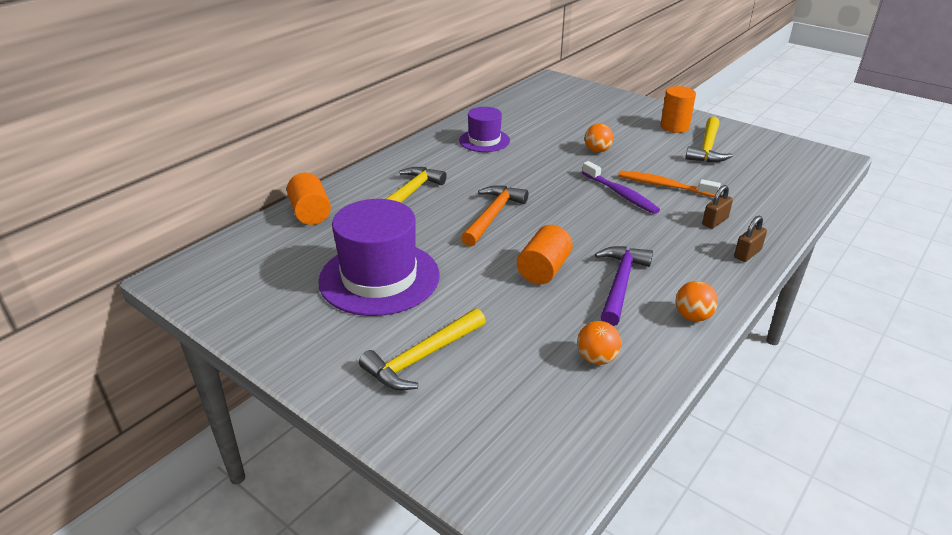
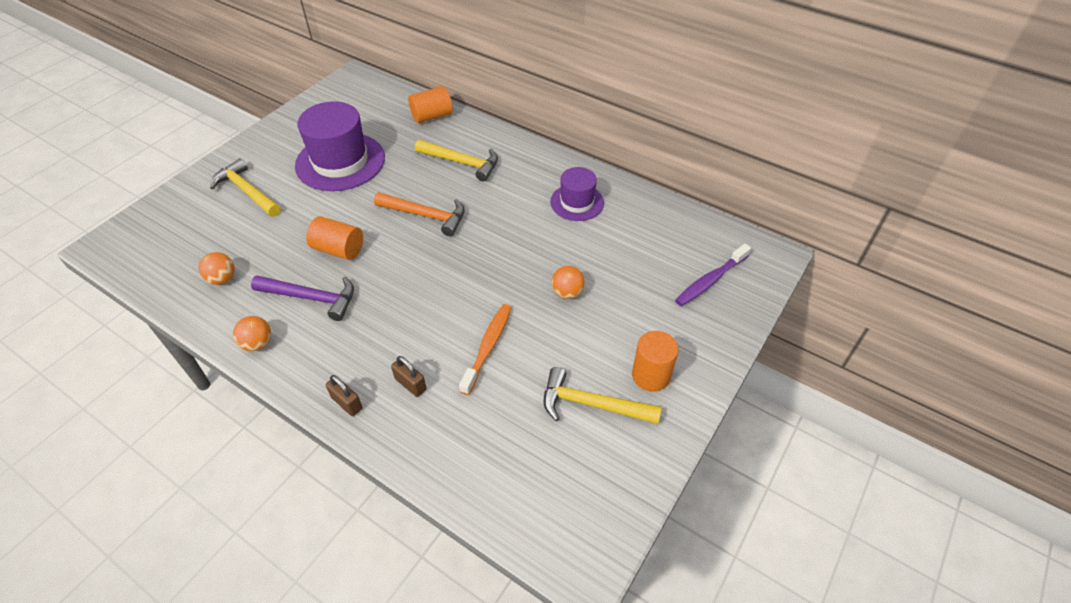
camera: 85 degrees right, 15 degrees up
(621, 194) = (467, 308): purple toothbrush -> purple toothbrush (710, 280)

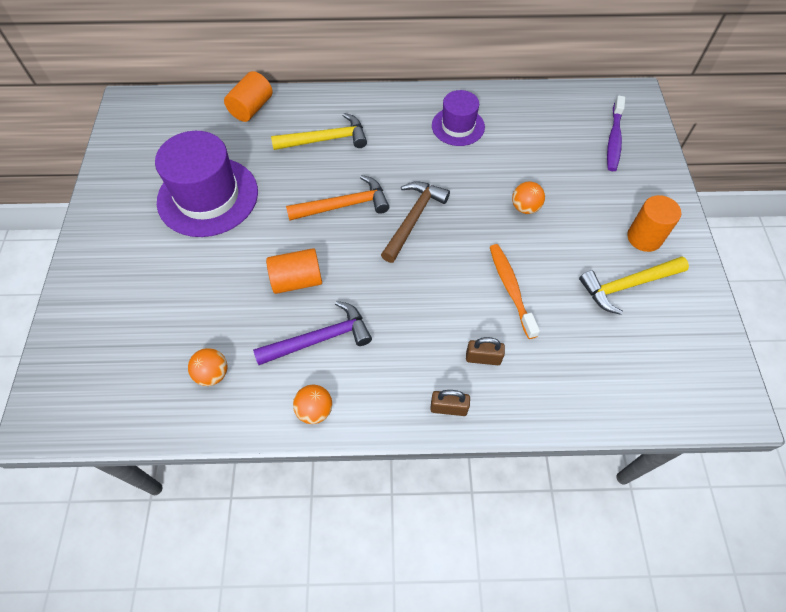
camera: 35 degrees left, 10 degrees up
(247, 191) = (141, 276): yellow hammer -> none
(467, 252) = (413, 219): none -> brown hammer

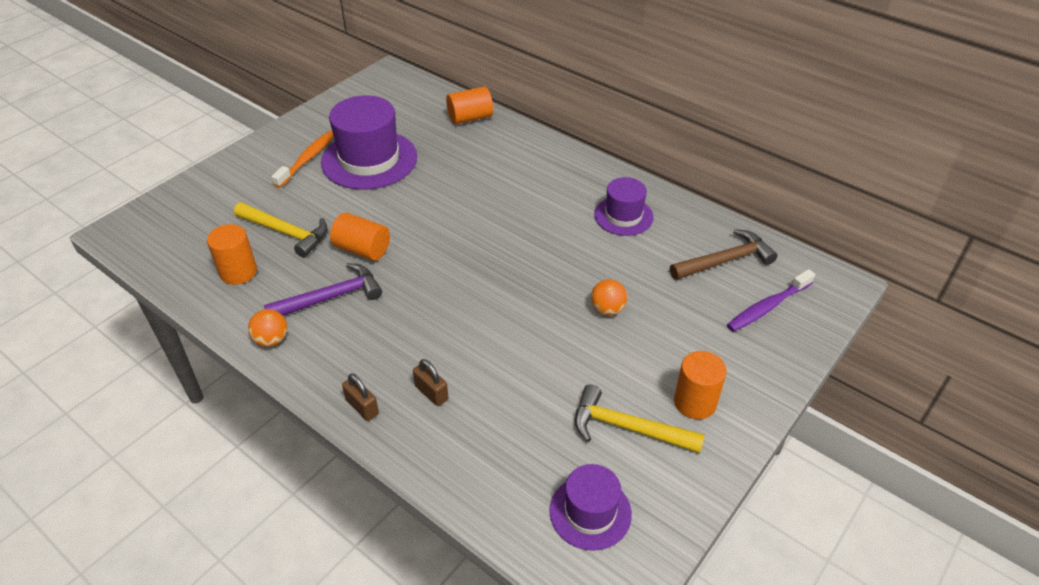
camera: 40 degrees right, 15 degrees down
(212, 374) = (238, 272): orange ball -> orange cylinder
(320, 339) = (331, 297): purple hammer -> purple hammer turned 45 degrees counterclockwise
(326, 139) = (500, 167): yellow hammer -> yellow hammer (286, 232)
(344, 205) = (458, 220): orange hammer -> none
(413, 219) = (500, 261): brown hammer -> brown hammer (725, 260)
(510, 288) = (517, 360): orange toothbrush -> orange toothbrush (307, 159)
(668, 361) = (590, 512): none -> purple hat

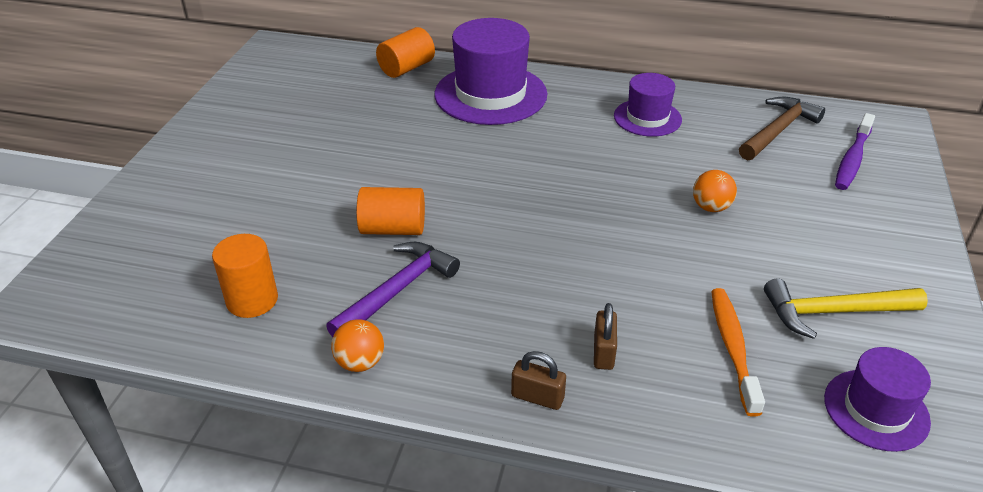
camera: 25 degrees left, 5 degrees down
(286, 232) = (281, 238): yellow hammer -> none
(307, 159) = (244, 154): orange toothbrush -> orange toothbrush (732, 348)
(369, 160) = (323, 136): purple hat -> purple hat (490, 94)
(431, 393) = (603, 352): brown padlock -> brown padlock turned 75 degrees clockwise
(695, 402) = (871, 265): orange cylinder -> none

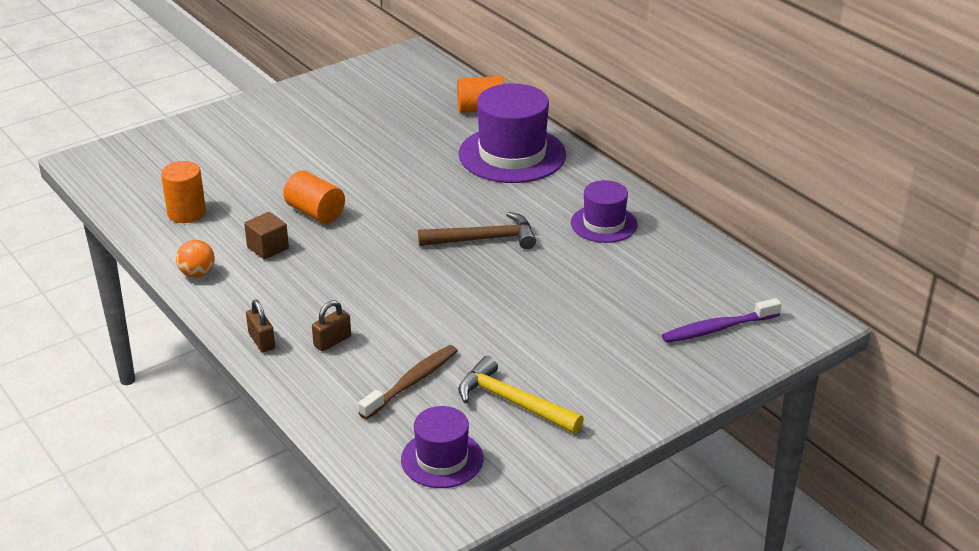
camera: 40 degrees right, 5 degrees down
(397, 290) = (268, 248): purple hammer -> brown cube
(711, 207) = (543, 303): orange ball -> none
(732, 348) = (412, 382): orange toothbrush -> brown toothbrush
(778, 130) = (694, 281): brown hammer -> brown hammer (484, 239)

